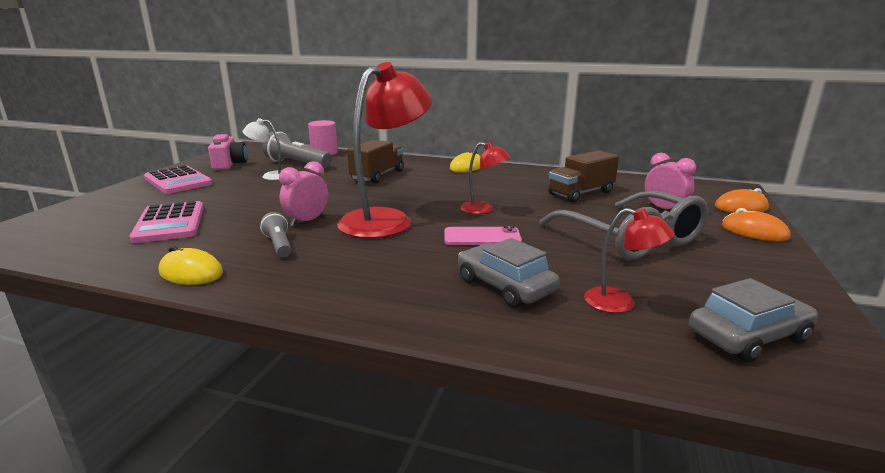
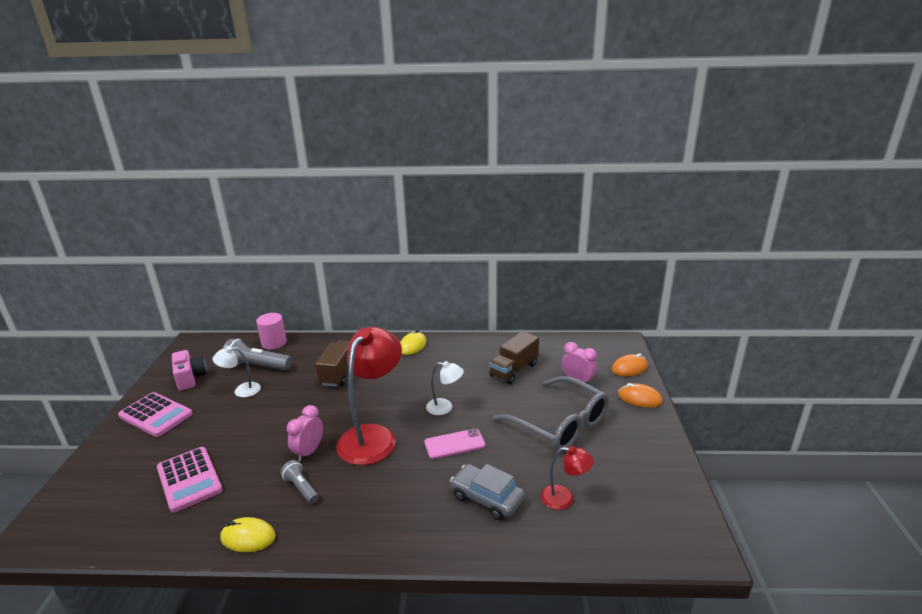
camera: 15 degrees left, 5 degrees up
(483, 210) = (445, 407): red lamp -> white lamp
(748, 336) = (641, 512): grey car -> none

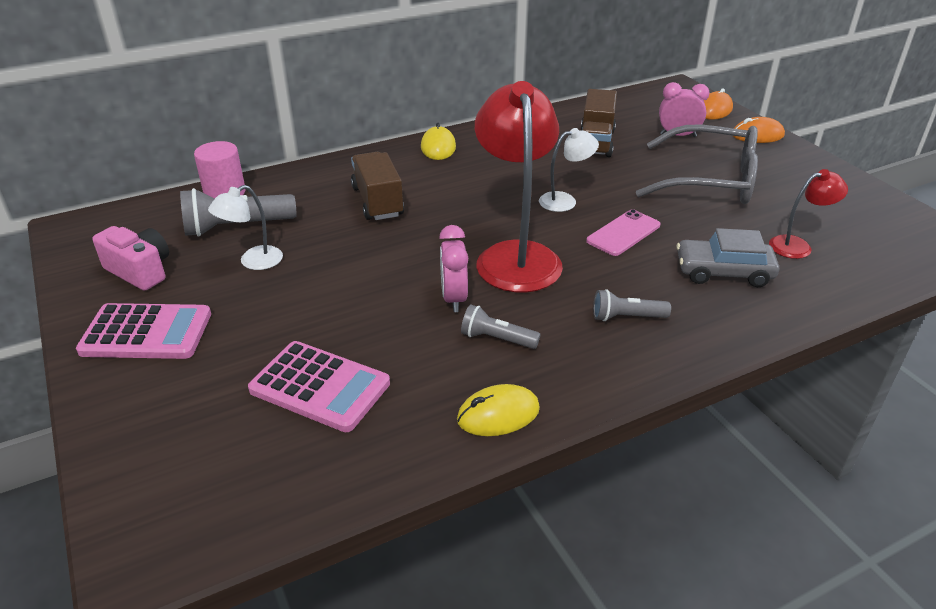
camera: 30 degrees left, 10 degrees up
(387, 505) = (626, 317): none -> grey flashlight

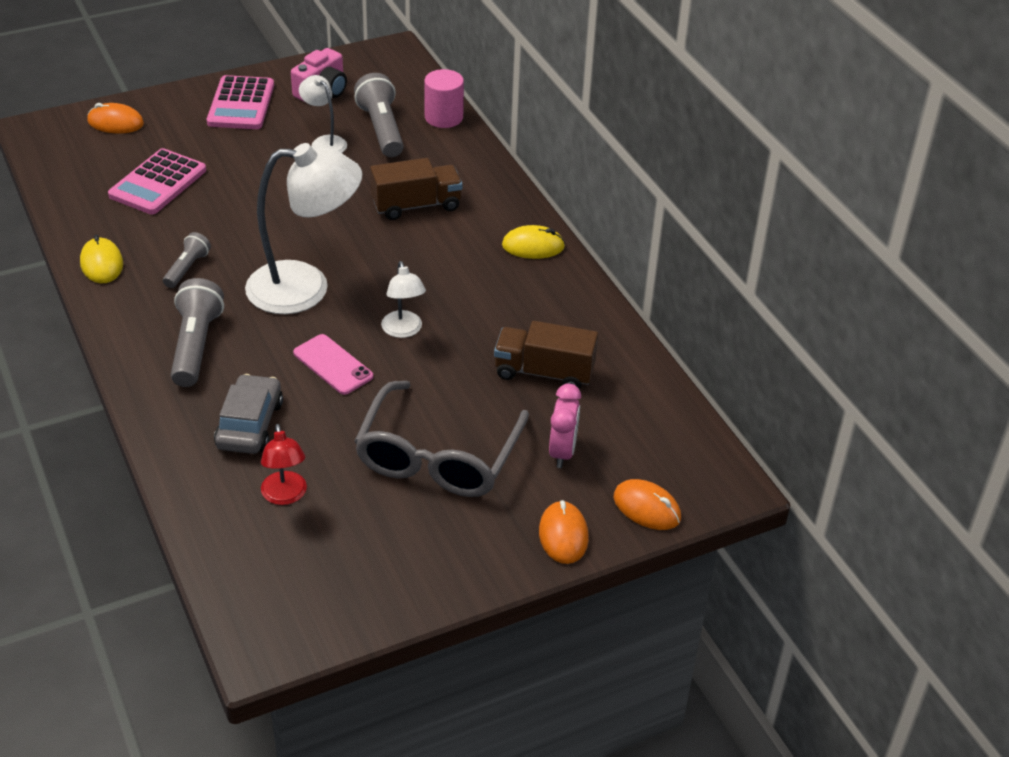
camera: 90 degrees right, 5 degrees up
(152, 455) = (115, 122): none -> orange mouse
(454, 298) = (247, 248): pink clock -> none
(516, 256) = (305, 288): red lamp -> white lamp
(626, 317) = (195, 345): grey flashlight -> grey flashlight, size x1.72

